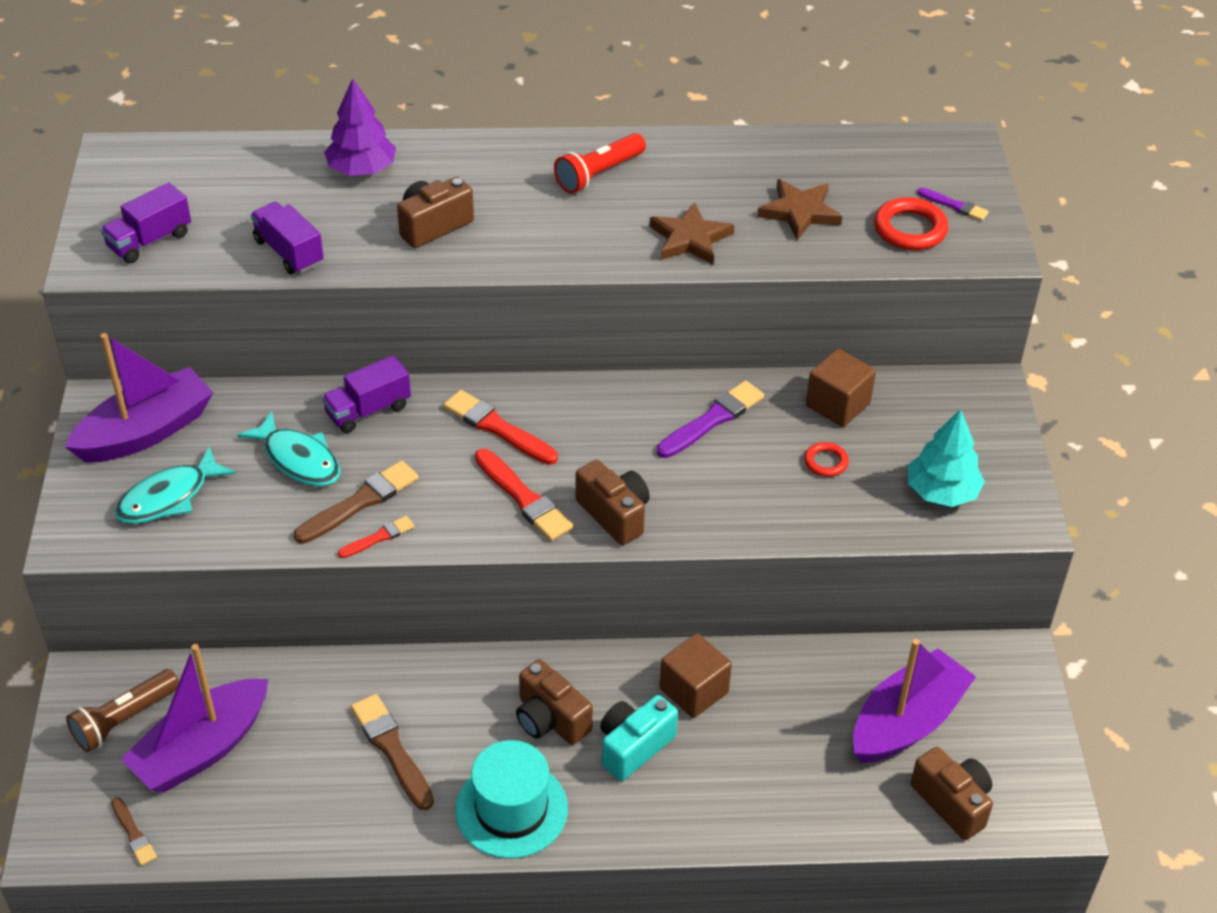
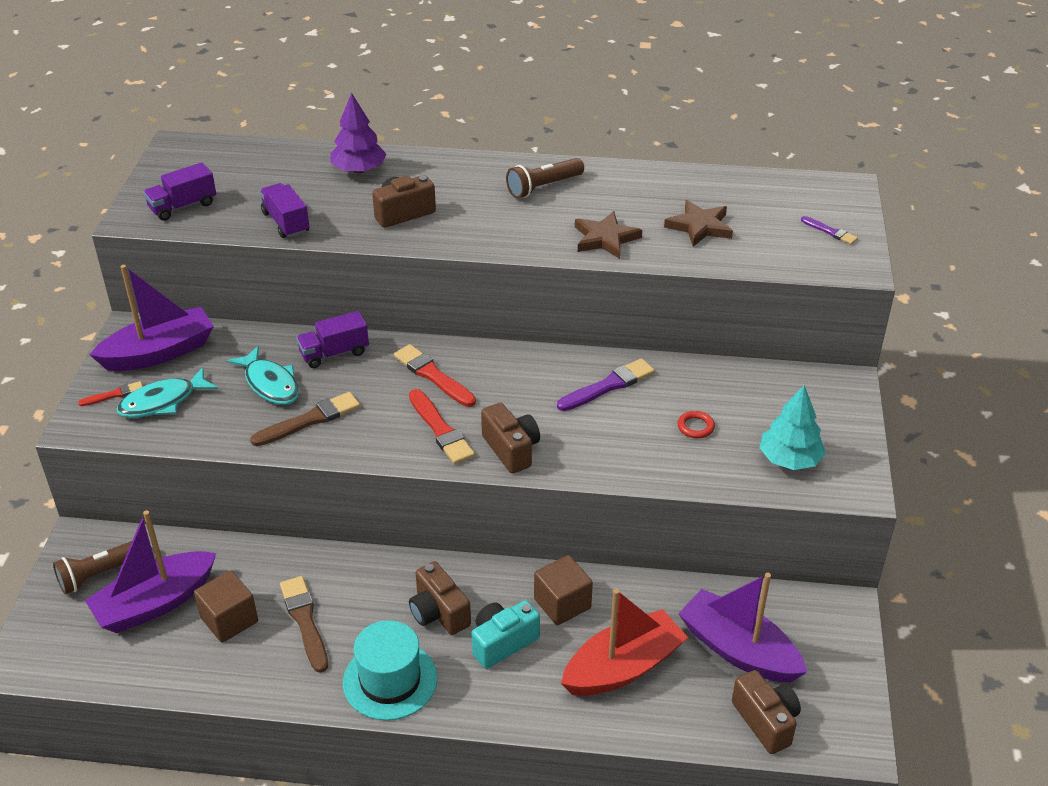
camera: 10 degrees right, 5 degrees down
(133, 834) = (84, 662): brown brush -> none
(378, 537) = (317, 448): red brush -> red brush (114, 394)
(598, 174) = (543, 187): red flashlight -> brown flashlight
(779, 759) = (623, 667): none -> red boat
(837, 405) = (715, 384): brown cube -> brown cube (229, 620)
(907, 722) = (738, 650): purple boat -> purple boat turned 105 degrees counterclockwise
(910, 229) = (789, 246): red ring -> none

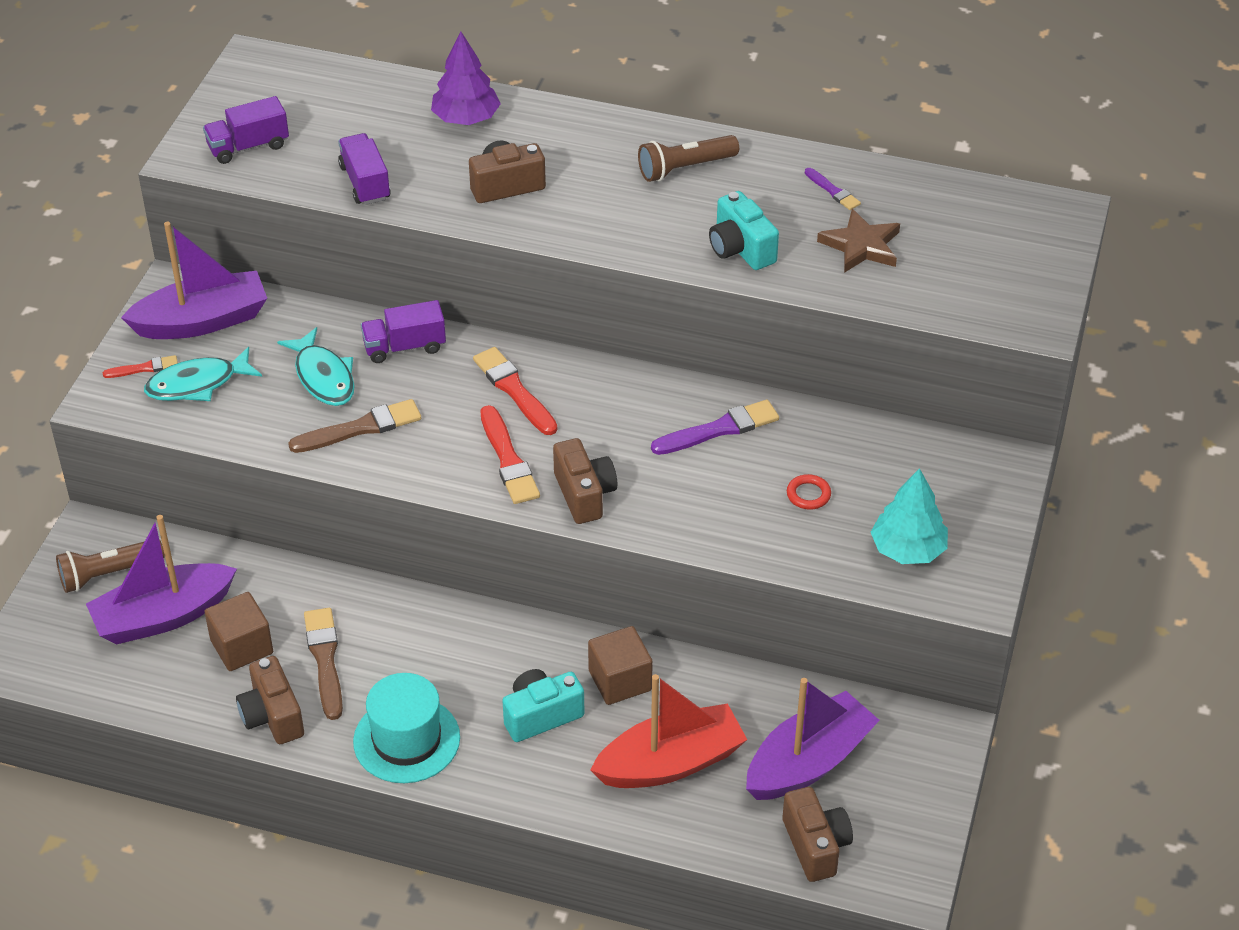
camera: 10 degrees right, 5 degrees up
(439, 613) = (476, 671): brown camera -> brown camera (272, 716)
(605, 238) = (740, 249): brown star -> turquoise camera
(738, 650) = (808, 762): purple boat -> purple boat turned 90 degrees clockwise
(830, 232) = (1021, 272): purple brush -> purple brush (833, 191)

